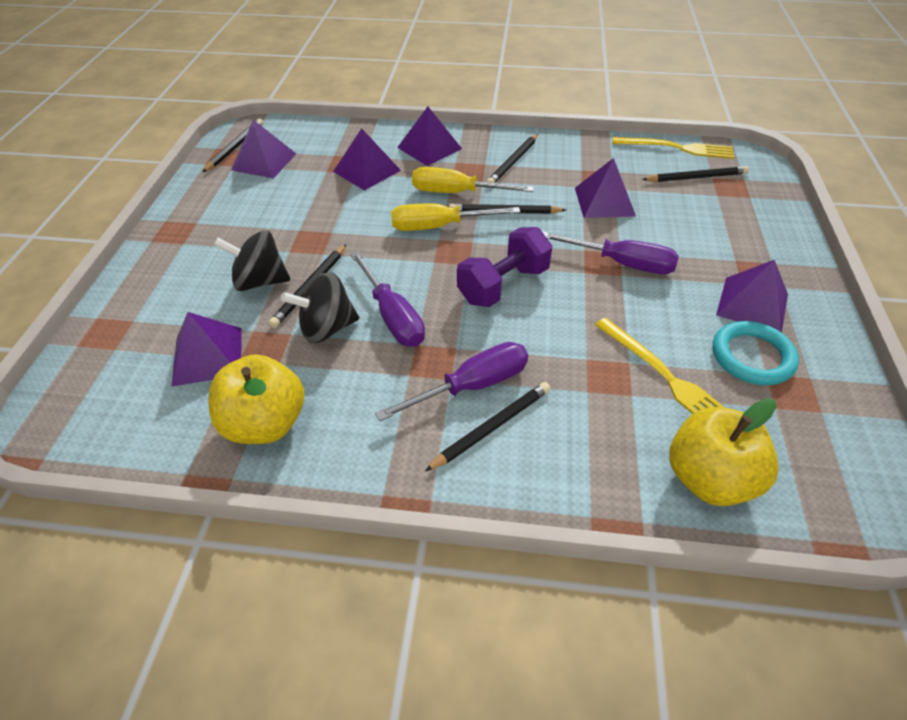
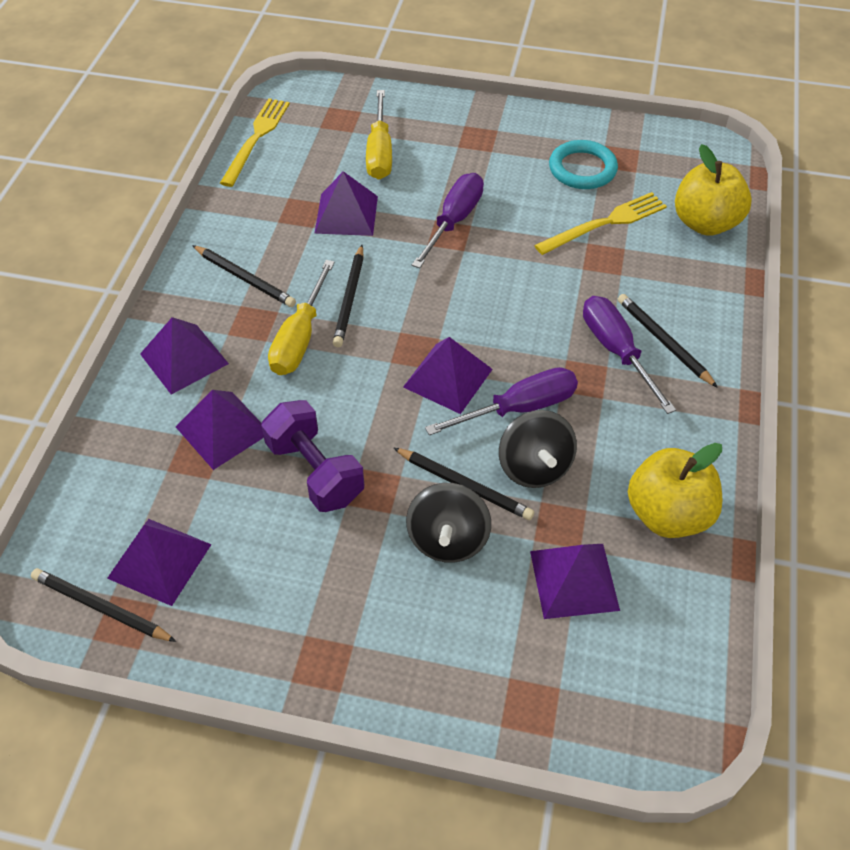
camera: 85 degrees left, 5 degrees up
(439, 227) = (366, 359): yellow screwdriver -> yellow screwdriver (380, 152)
(503, 285) = (477, 313): purple dumbbell -> purple dumbbell (315, 471)
(696, 177) = (318, 138): black pencil -> none
(752, 304) = (520, 152): purple pyramid -> purple pyramid (448, 378)

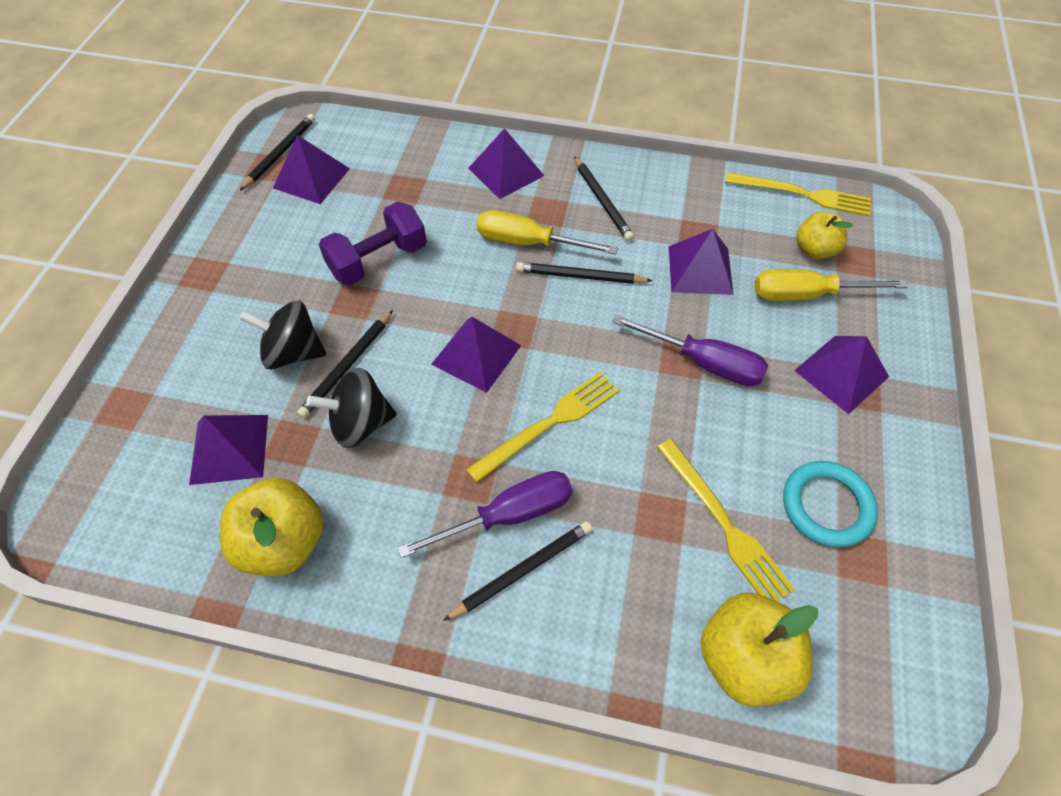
camera: 90 degrees right, 5 degrees up
(223, 429) = (429, 201): purple pyramid -> purple pyramid (841, 373)
(244, 278) = (602, 201): black pencil -> black pencil turned 60 degrees counterclockwise
(328, 141) = (814, 250): none -> yellow apple
(519, 408) = (434, 414): purple screwdriver -> none
(523, 324) = (549, 424): none -> yellow fork

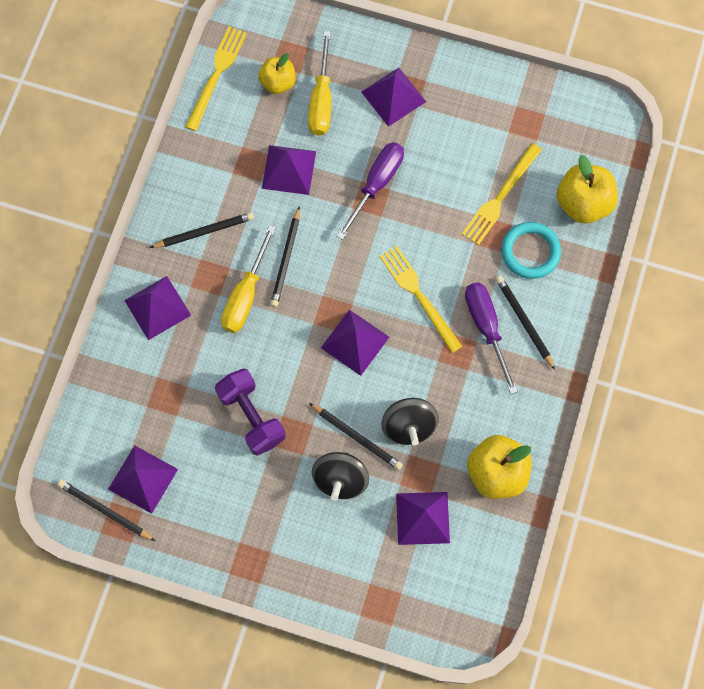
camera: 85 degrees left, 15 degrees up
(724, 524) = (500, 197): yellow fork -> yellow fork turned 150 degrees clockwise
(826, 506) = (492, 133): turquoise ring -> turquoise ring (530, 252)

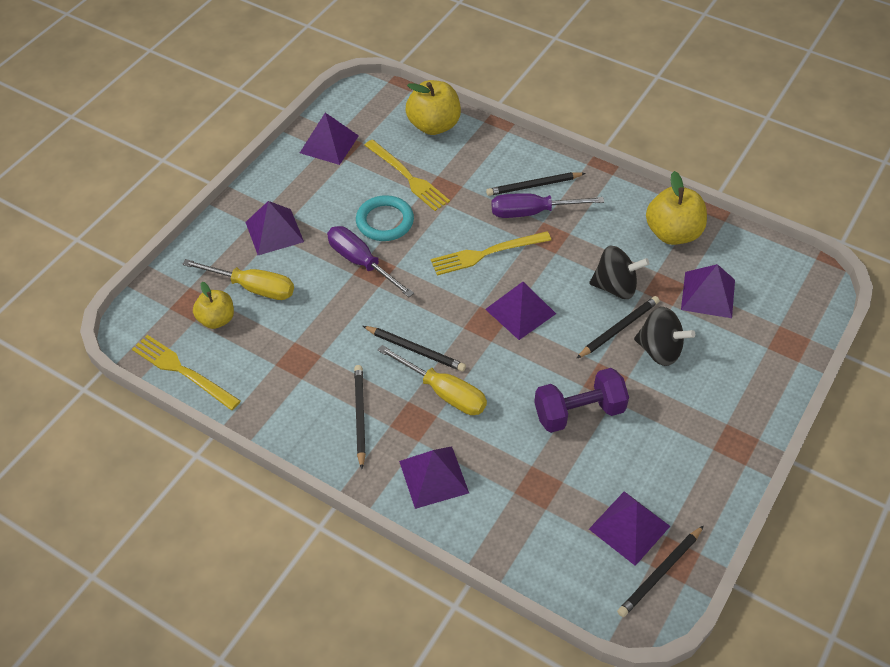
camera: 75 degrees left, 20 degrees down
(289, 169) = (317, 329): purple pyramid -> purple pyramid (329, 144)
(530, 252) = (468, 168): turquoise ring -> turquoise ring (385, 221)

